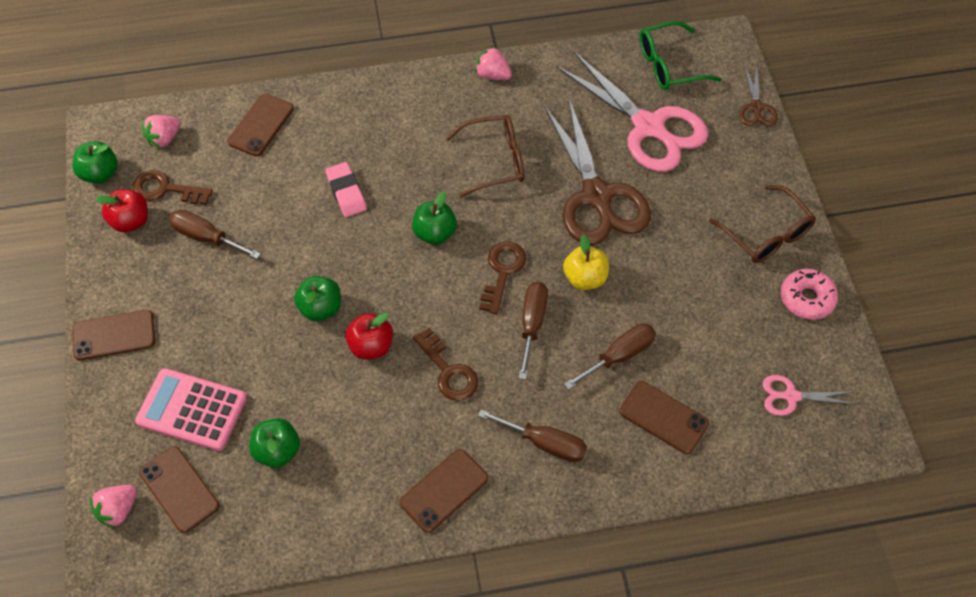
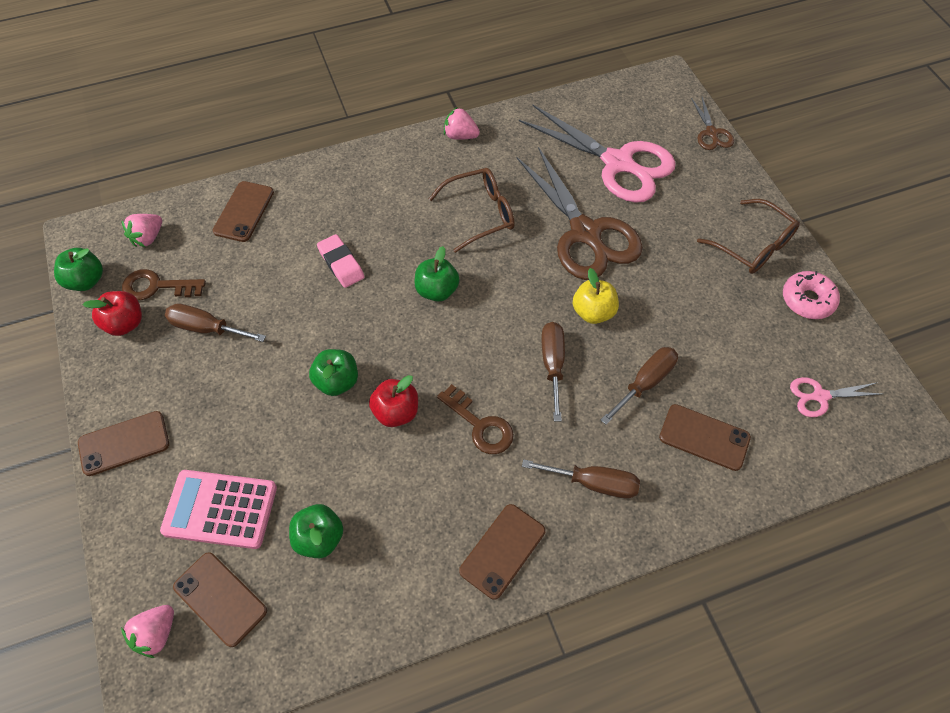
camera: 10 degrees left, 0 degrees up
(502, 272) = (512, 318): brown key -> none
(669, 65) = (623, 106): green glasses -> none

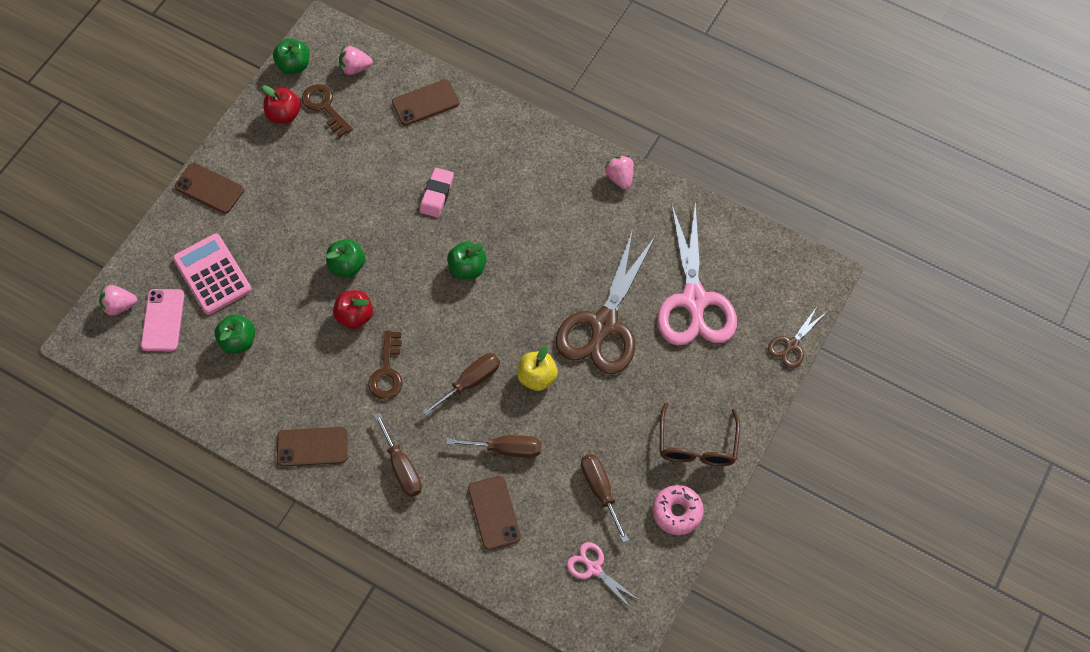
camera: 50 degrees right, 5 degrees up
(206, 328) = (320, 161): brown screwdriver -> brown screwdriver (600, 490)
(220, 599) = (163, 320): brown phone -> pink phone
(480, 214) = (558, 245): brown glasses -> none

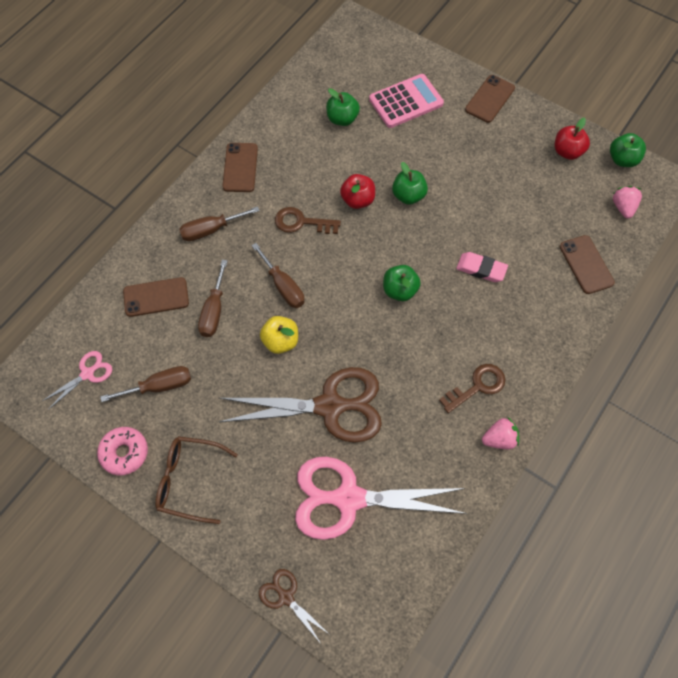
camera: 95 degrees right, 0 degrees up
(119, 306) = (381, 44): pink strawberry -> none
(163, 320) = (366, 70): pink phone -> none
(324, 107) = (577, 182): brown key -> brown key (477, 386)
(604, 324) = (329, 406): brown scissors -> brown scissors turned 150 degrees clockwise

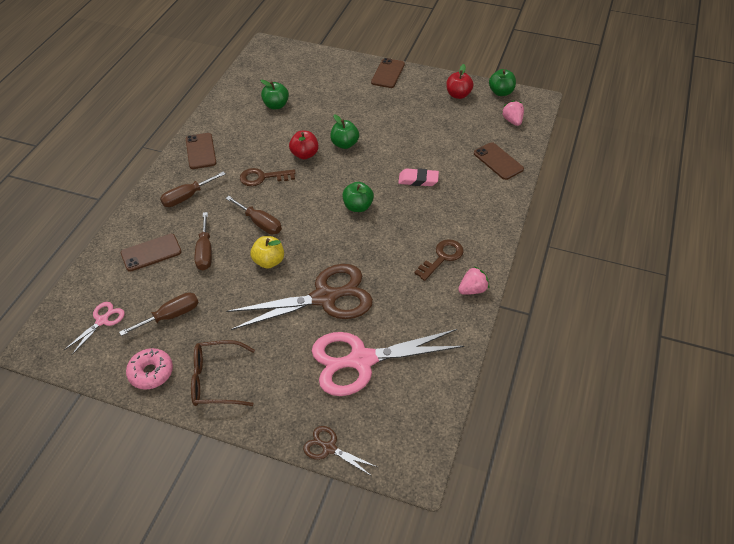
camera: 15 degrees left, 15 degrees down
(406, 102) = (323, 86): pink calculator -> none

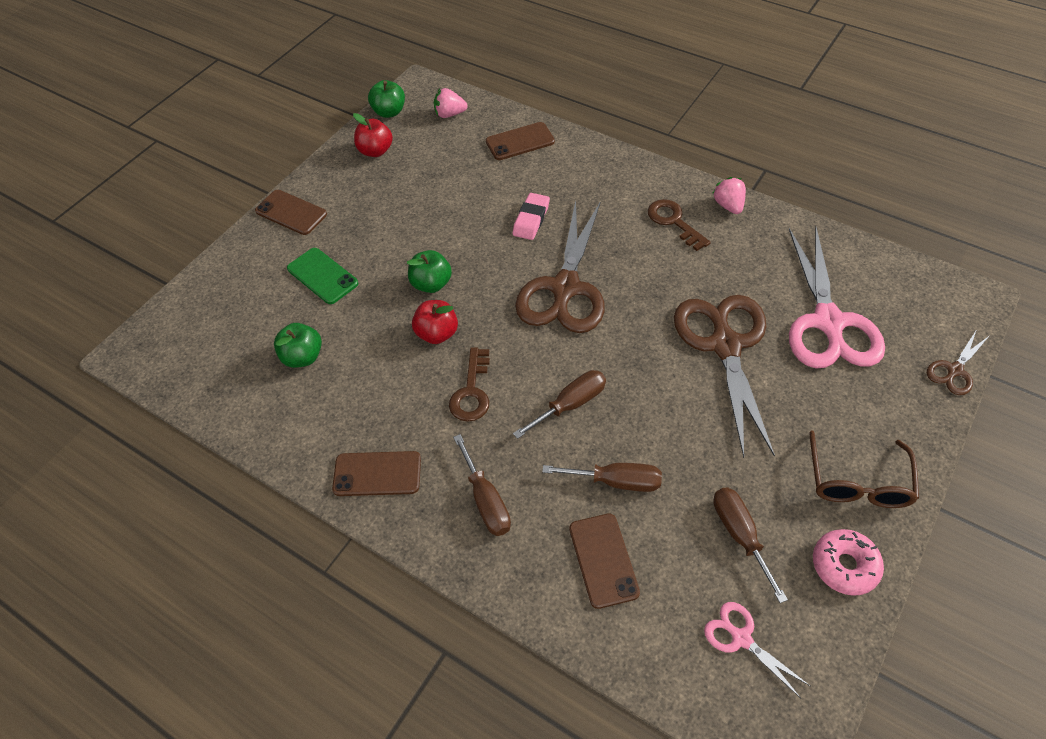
camera: 75 degrees left, 5 degrees up
(269, 261) = (650, 401): yellow apple -> none
(339, 98) = (322, 276): none -> green phone
(358, 206) = (565, 288): green apple -> brown scissors

